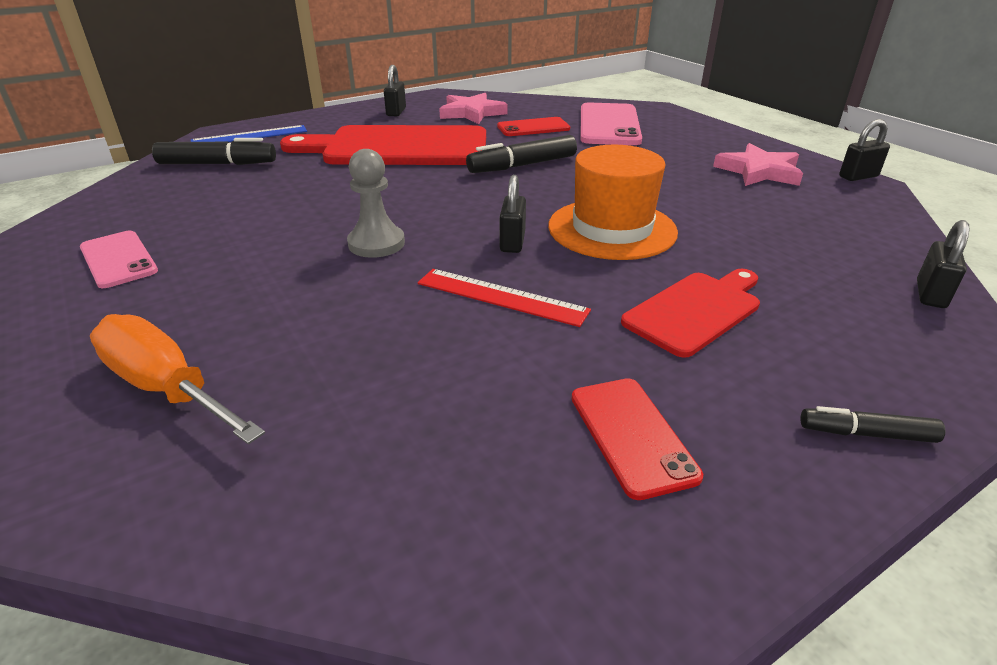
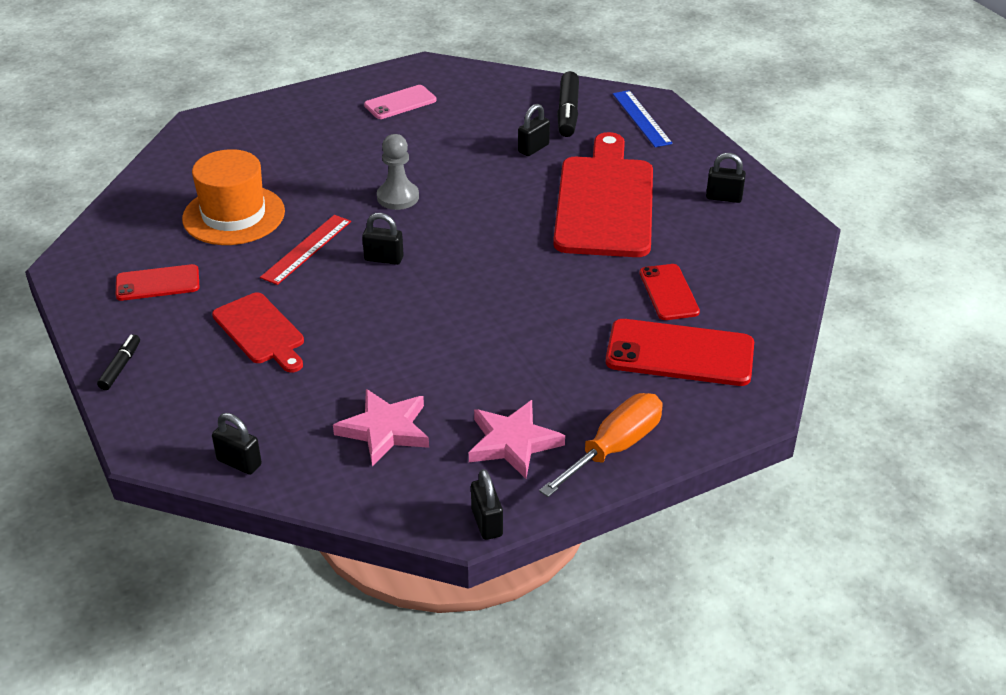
camera: 95 degrees right, 5 degrees up
(166, 387) = (256, 142): orange screwdriver -> orange screwdriver (614, 448)
(287, 177) = (533, 148): none -> black padlock
(472, 113) = (724, 250): pink star -> pink star (385, 430)
(522, 165) = (548, 275): black marker -> none
(609, 125) = (680, 354): pink phone -> red phone
(612, 229) = (395, 312): orange hat -> orange hat (234, 215)

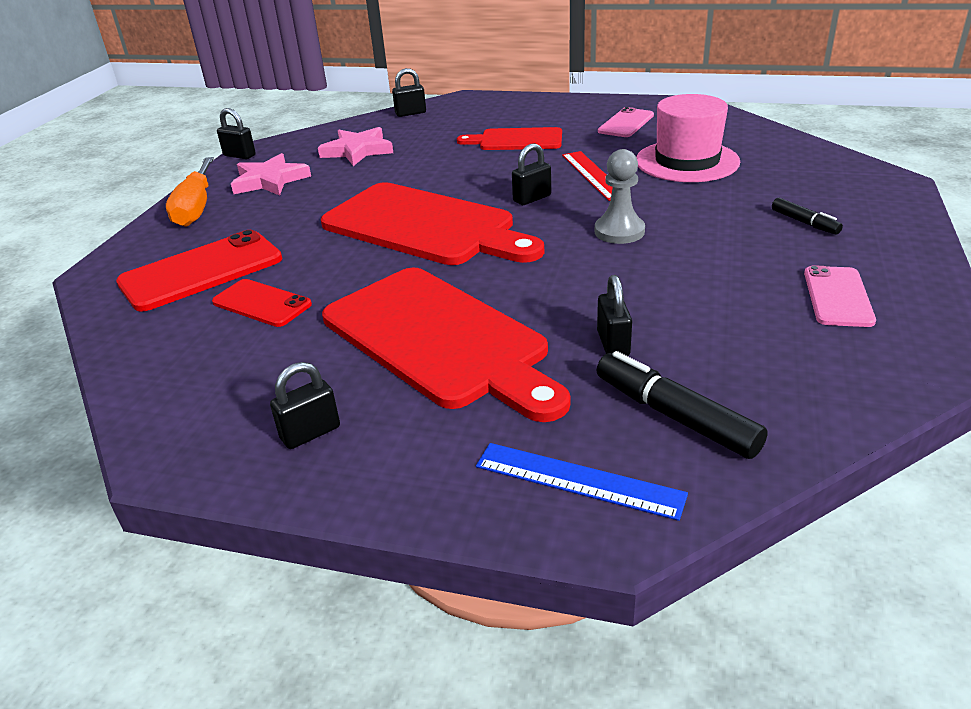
camera: 135 degrees right, 5 degrees down
(121, 367) = (548, 102): black marker -> black marker (804, 223)
(157, 283) = (626, 123): red phone -> pink phone
(234, 215) = (687, 161): orange hat -> pink hat
(487, 286) = (425, 226): none -> red cutting board

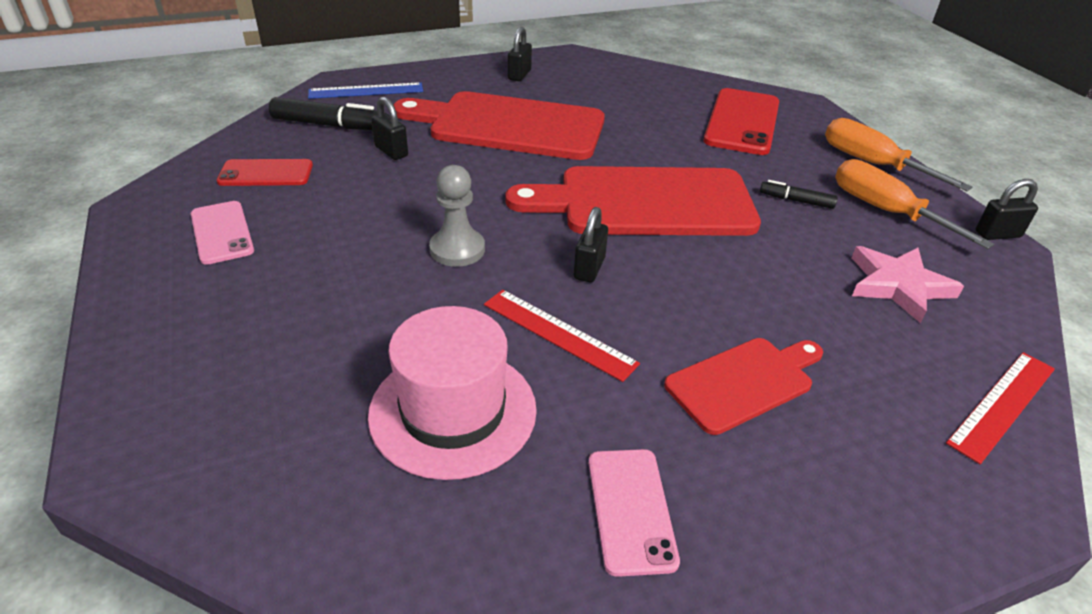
camera: 140 degrees right, 5 degrees up
(262, 303) = (658, 115): red phone -> red phone (266, 173)
(270, 180) = (885, 211): pink star -> orange screwdriver
(410, 113) = (1002, 404): black padlock -> red ruler
(804, 223) = (257, 323): black marker -> black marker (796, 200)

